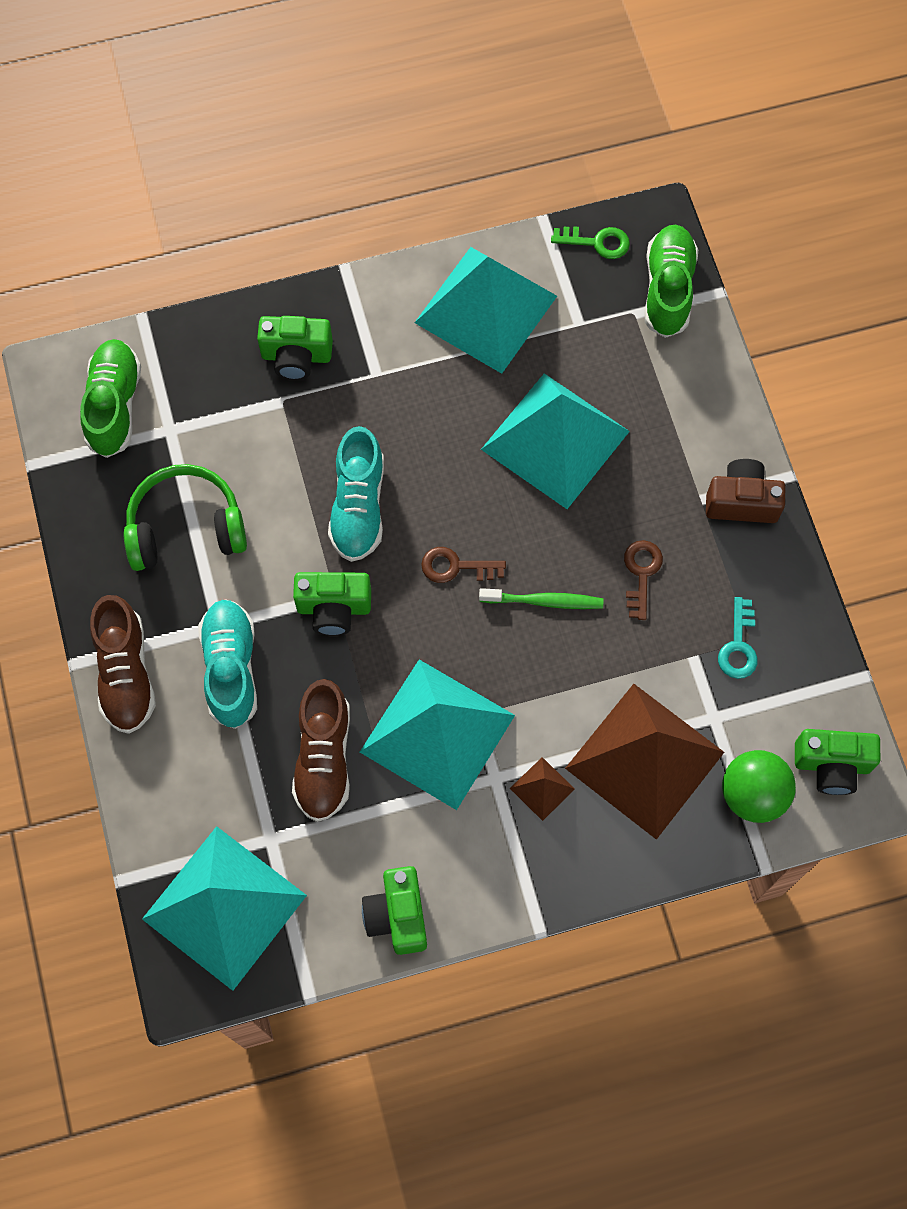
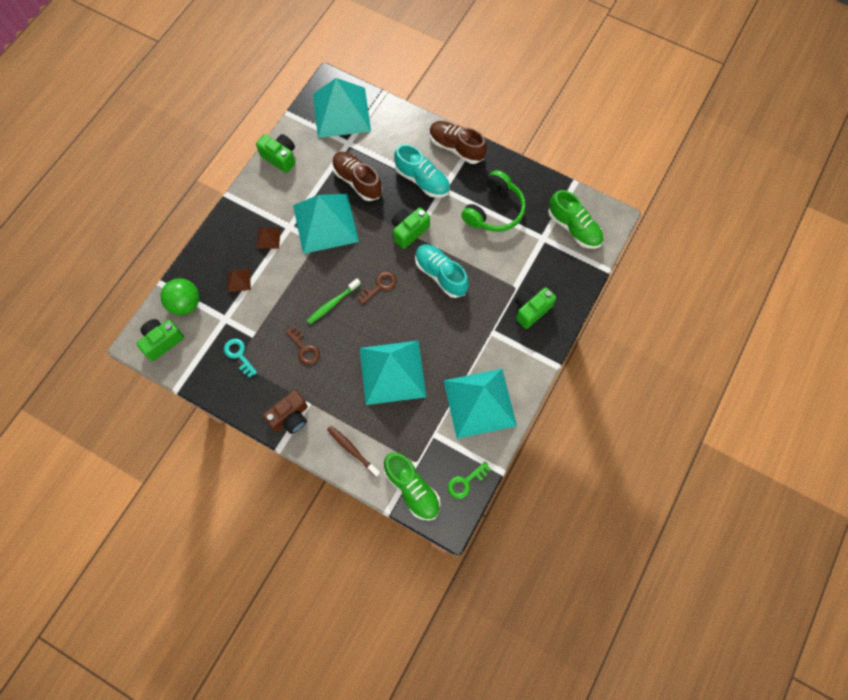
camera: 135 degrees right, 0 degrees up
(644, 760) = (238, 280): brown pyramid -> brown pyramid, size x0.40
(698, 393) = (352, 450): none -> brown toothbrush

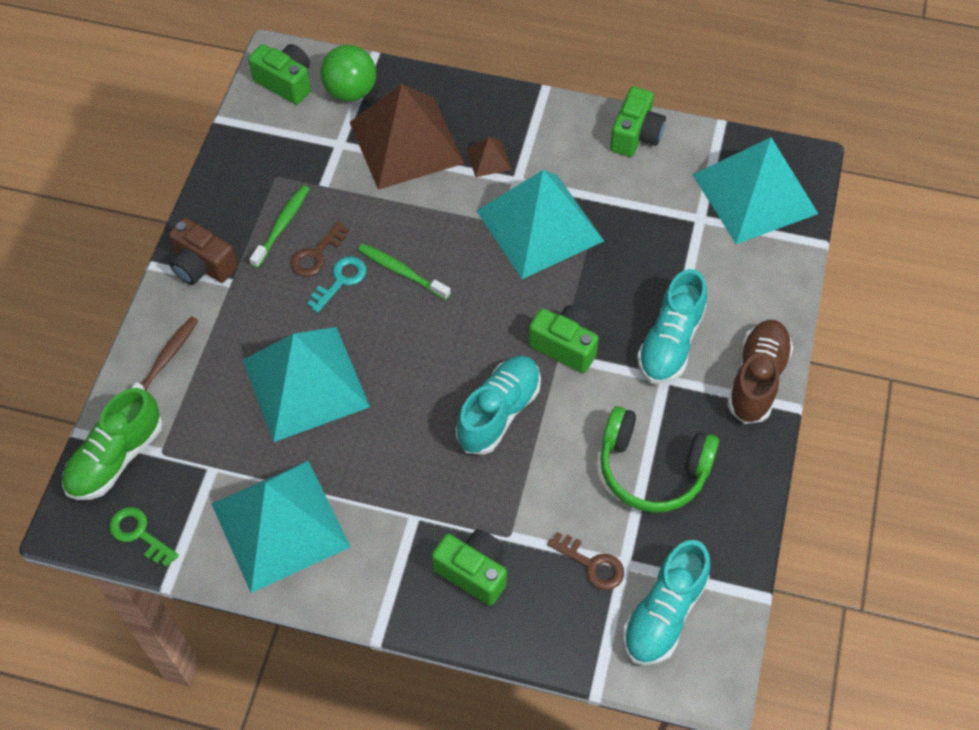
camera: 75 degrees right, 10 degrees down
(238, 280) = (406, 142): brown pyramid -> brown pyramid, size x2.48
(239, 355) = (286, 176): turquoise key -> turquoise key (340, 281)
(276, 364) = (282, 225): none -> green toothbrush
(357, 181) = (632, 249): brown shoe -> none
(380, 286) = (451, 328): brown key -> brown key (592, 564)
(574, 228) = (664, 613): green shoe -> turquoise shoe

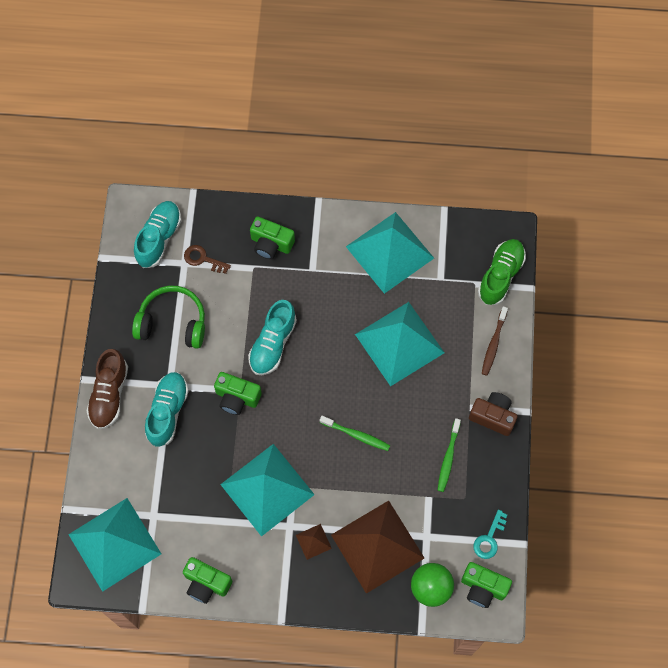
camera: 170 degrees right, 10 degrees up
(139, 534) = (470, 233): green key -> none
(316, 255) = (418, 438): brown key -> none
(340, 281) = (396, 421): turquoise key -> turquoise key (489, 538)
(635, 135) = (206, 583): green camera -> green camera turned 75 degrees counterclockwise

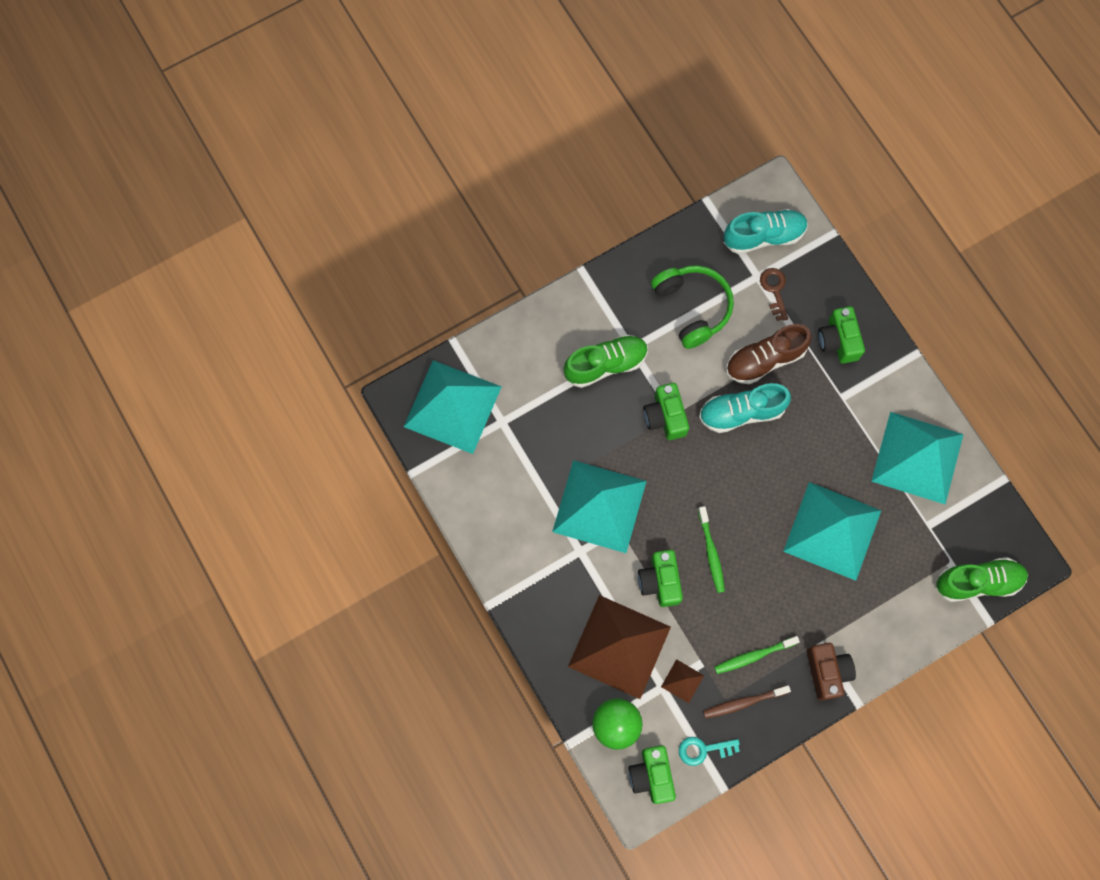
camera: 55 degrees right, 5 degrees up
(109, 394) = (583, 302): brown shoe -> brown shoe (765, 360)
(167, 412) = (605, 364): turquoise shoe -> green shoe
(206, 583) = (474, 513): green camera -> green camera (660, 581)
(313, 541) = (581, 583): brown pyramid -> brown pyramid (682, 681)
(493, 344) = (901, 623): brown toothbrush -> brown toothbrush (743, 702)

